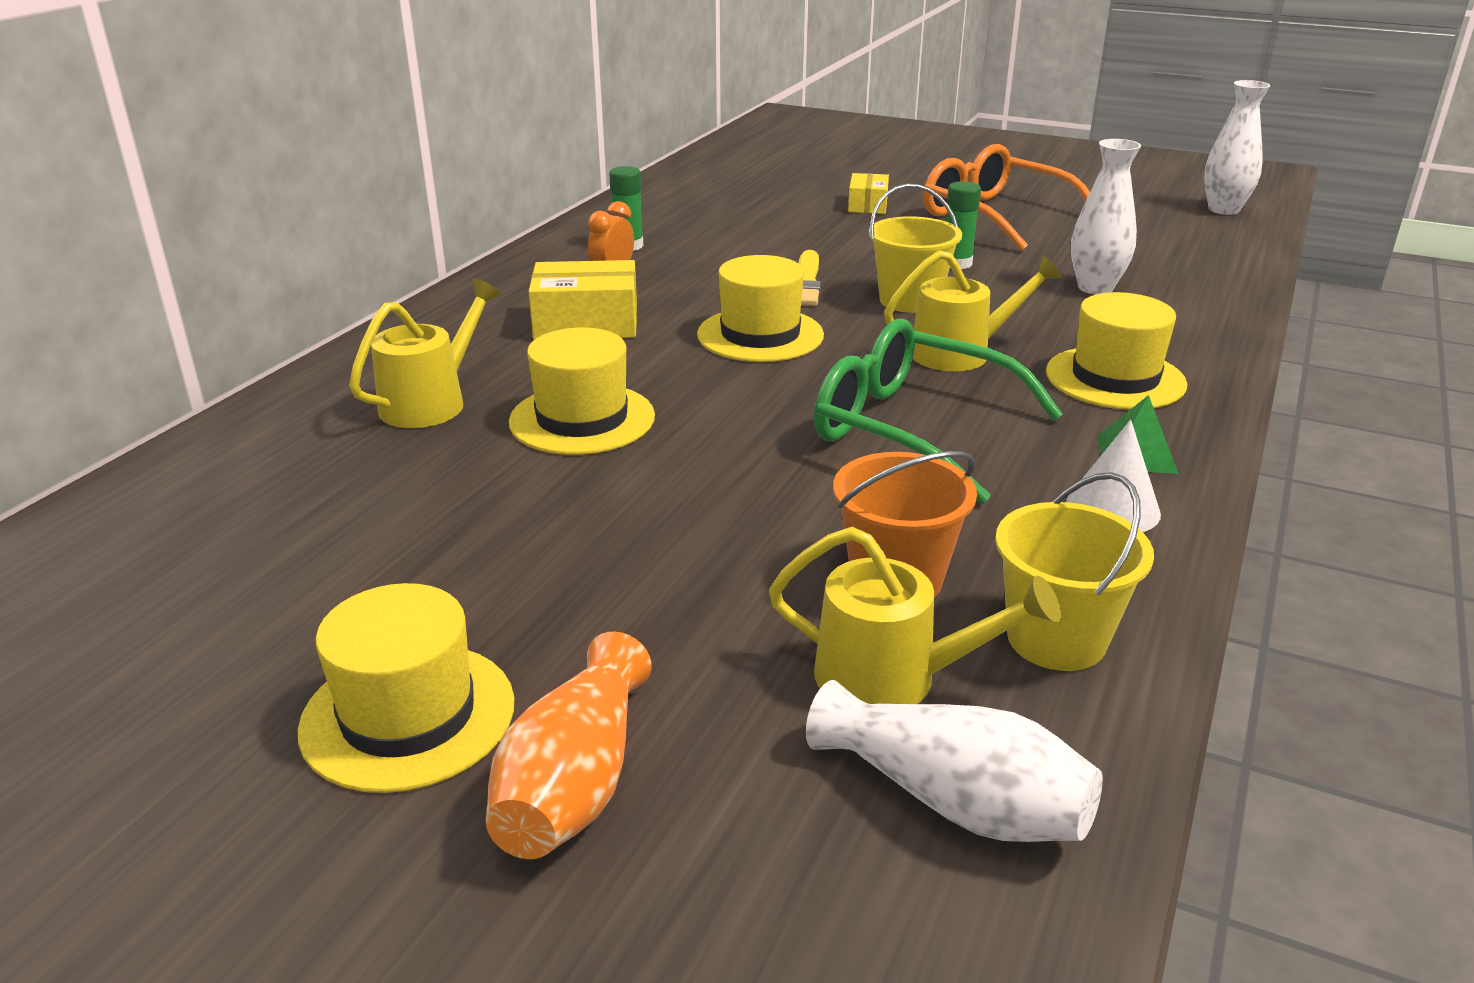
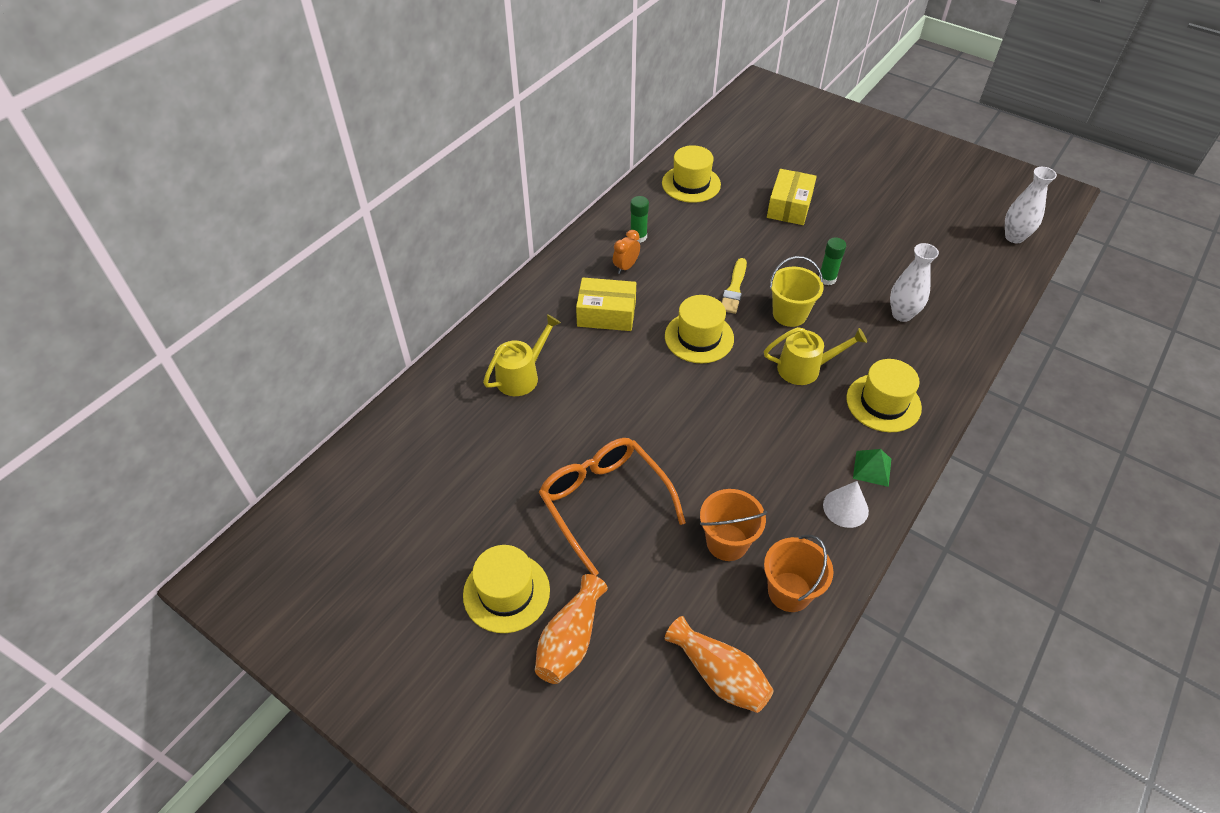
camera: 10 degrees right, 20 degrees up
(582, 419) = (596, 400): yellow hat -> yellow hat (691, 184)
(867, 205) = (789, 206): yellow box -> yellow box, size x1.63
(894, 678) = (711, 604): yellow watering can -> none
(912, 429) = (762, 431): green glasses -> none
(954, 801) = (719, 674): white vase -> orange vase
(995, 216) = (865, 228): orange glasses -> orange glasses (604, 502)
(1056, 639) = (789, 592): yellow bucket -> orange bucket

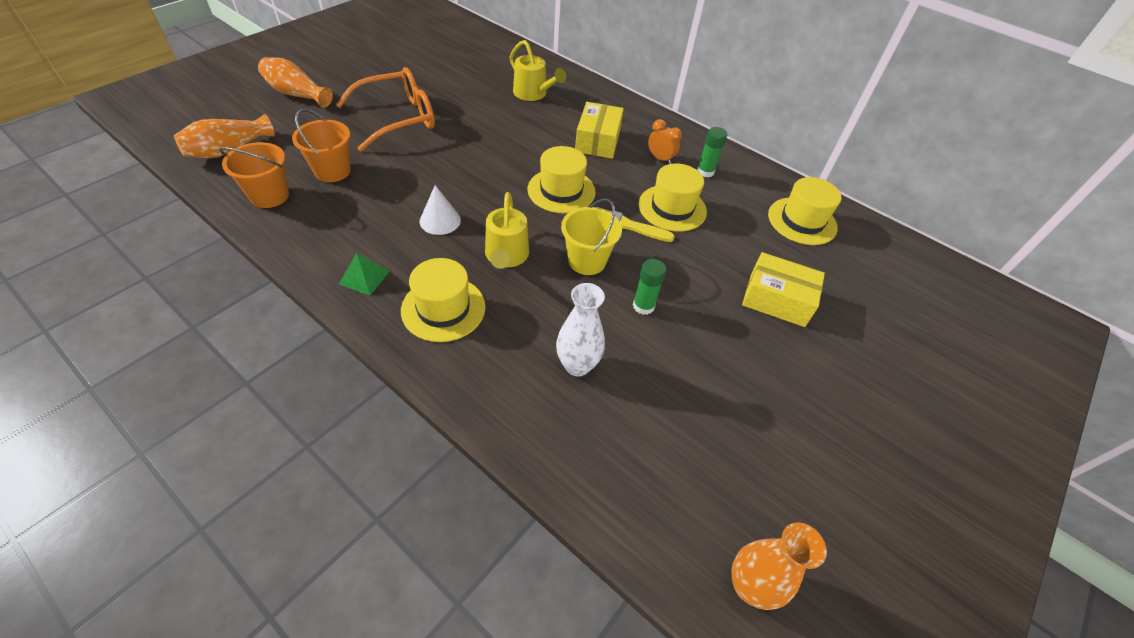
camera: 90 degrees right, 0 degrees up
(506, 592) = (346, 74): yellow hat -> yellow hat (672, 208)
(845, 508) = (329, 247): white cone -> white cone (440, 220)
(1014, 237) = (749, 586): white vase -> orange vase

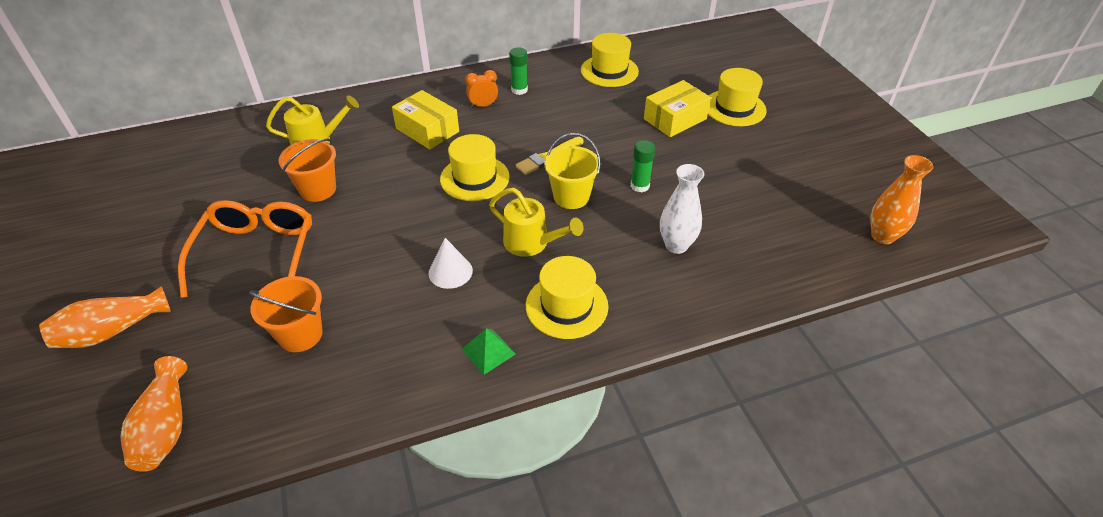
camera: 55 degrees left, 5 degrees down
(269, 196) = (295, 402): orange bucket -> orange bucket (318, 189)
(672, 208) = (546, 125): yellow hat -> yellow hat (734, 108)

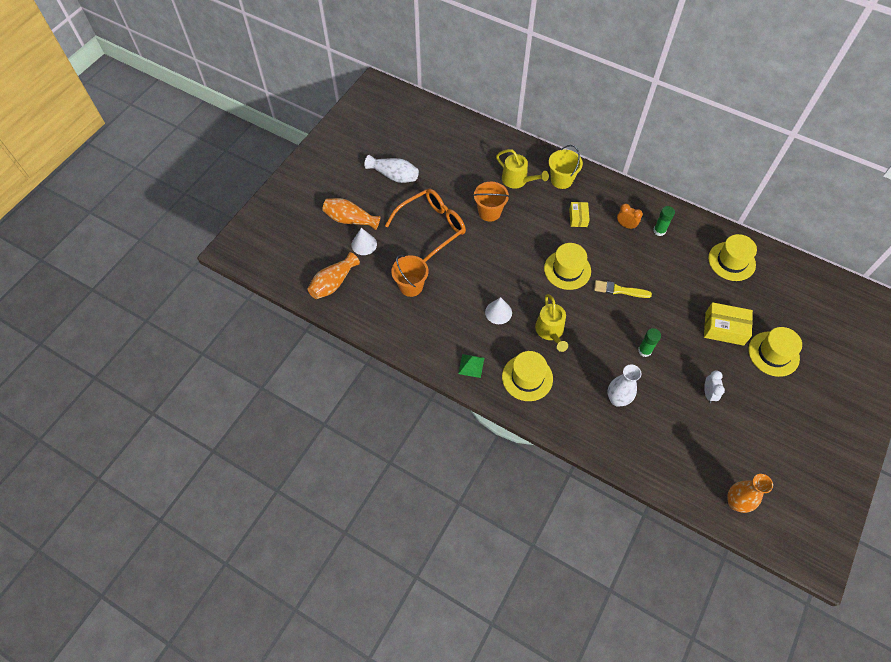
camera: 50 degrees right, 15 degrees up
(134, 239) = (394, 176): none -> white vase
(169, 342) = (364, 244): none -> white cone
(427, 130) = (578, 218): yellow box -> yellow box, size x0.61
(571, 197) = (601, 324): yellow bucket -> yellow bucket (561, 180)
(736, 174) = (708, 393): none -> white clock

